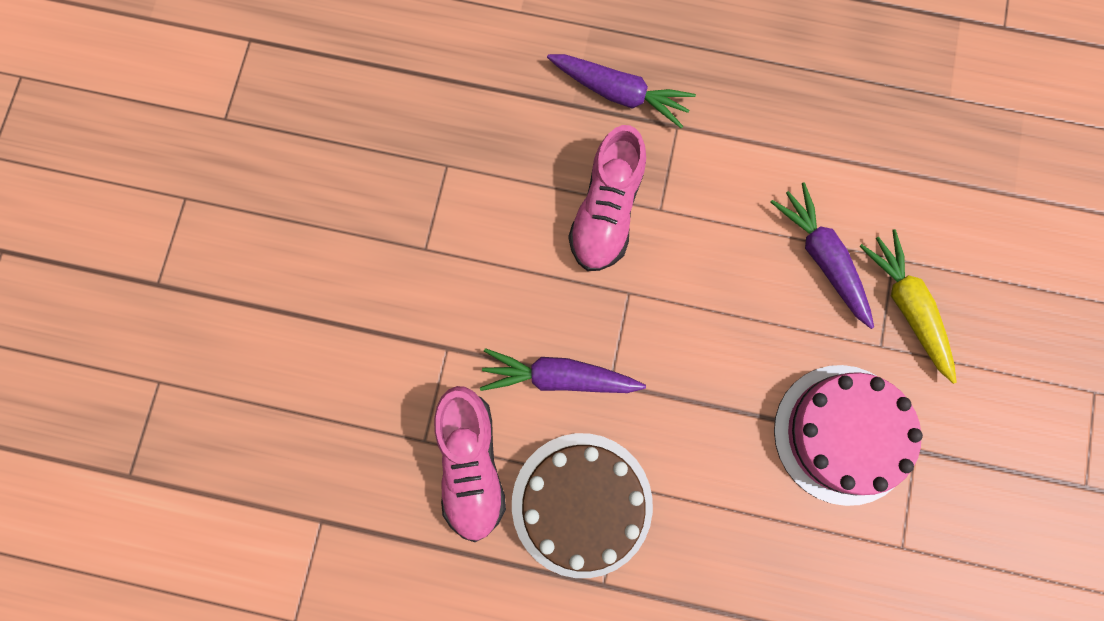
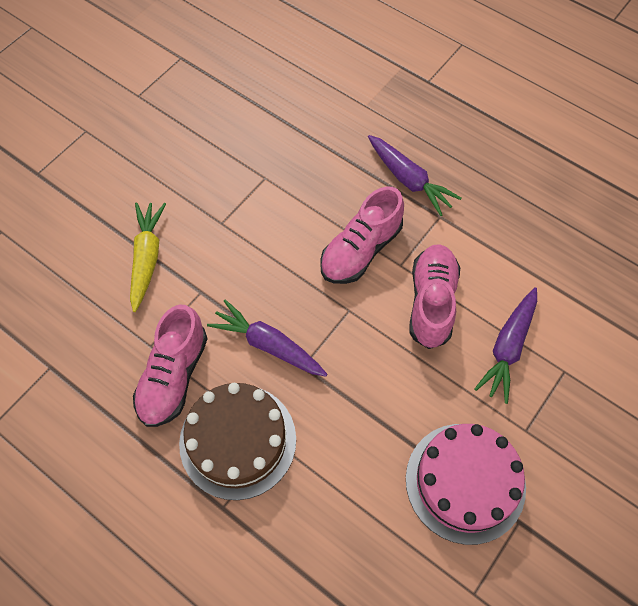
camera: 25 degrees right, 15 degrees down
(716, 241) = (431, 302): none -> pink shoe
(822, 258) = (508, 347): purple carrot -> purple carrot turned 150 degrees counterclockwise
(907, 307) = (560, 411): yellow carrot -> yellow carrot (147, 258)

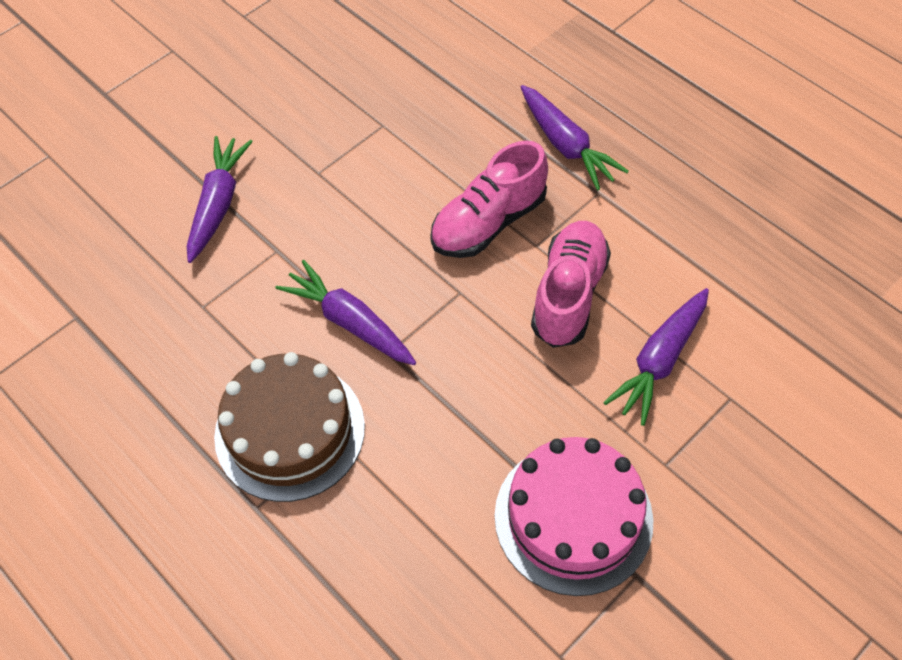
camera: 10 degrees right, 5 degrees down
(147, 258) = (218, 204): yellow carrot -> purple carrot
(173, 376) = (224, 345): pink shoe -> none

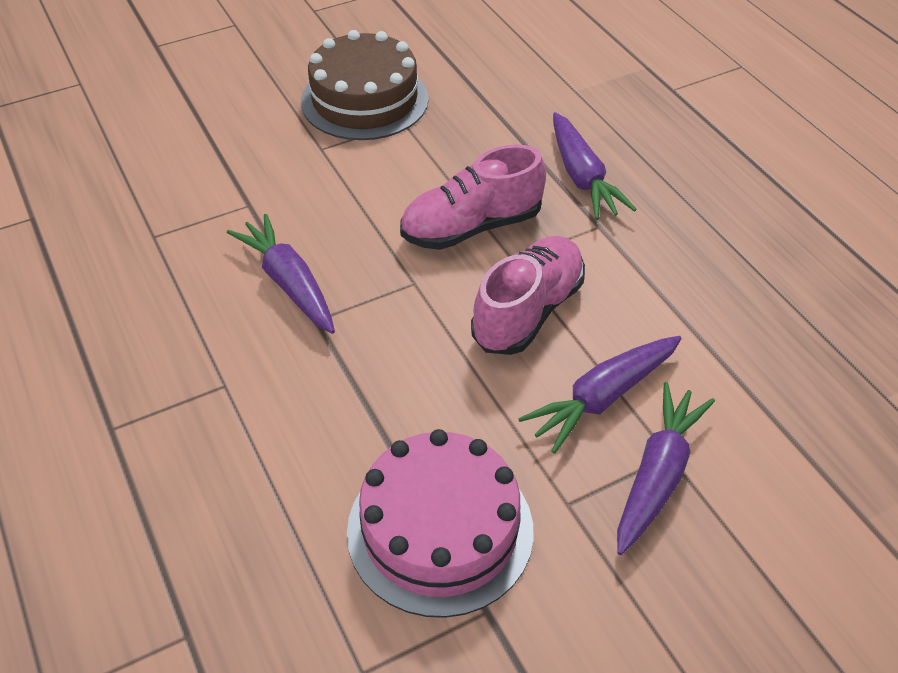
camera: 15 degrees right, 10 degrees down
(218, 204) = (213, 154): purple carrot -> purple carrot (657, 475)
(290, 431) = (181, 366): brown cake -> brown cake (364, 100)

